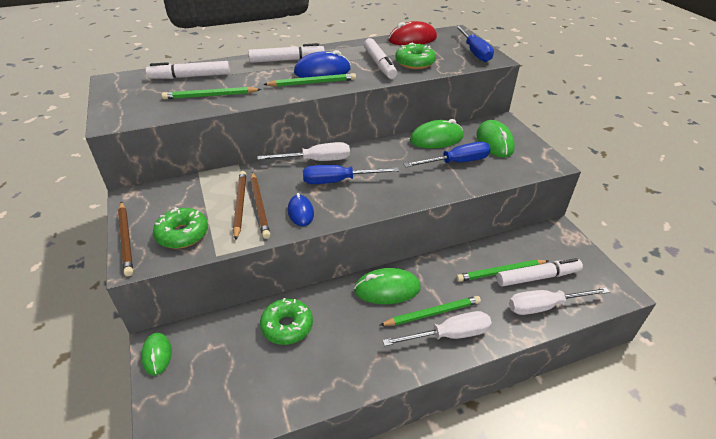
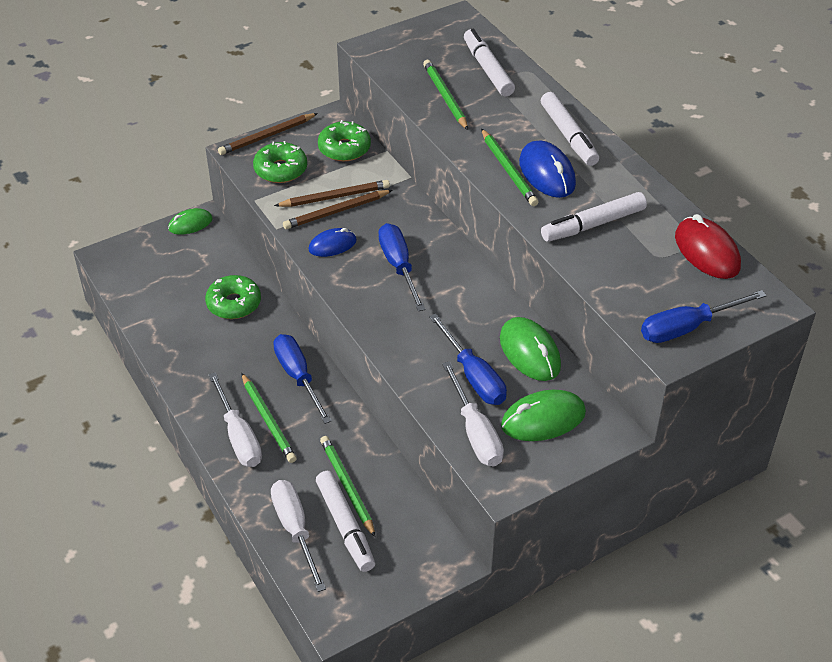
camera: 80 degrees right, 5 degrees up
(316, 160) = (437, 240): white screwdriver -> white screwdriver (475, 432)
(387, 289) = (298, 377): green mouse -> blue screwdriver
(414, 63) = (614, 260): green donut -> green donut (344, 148)

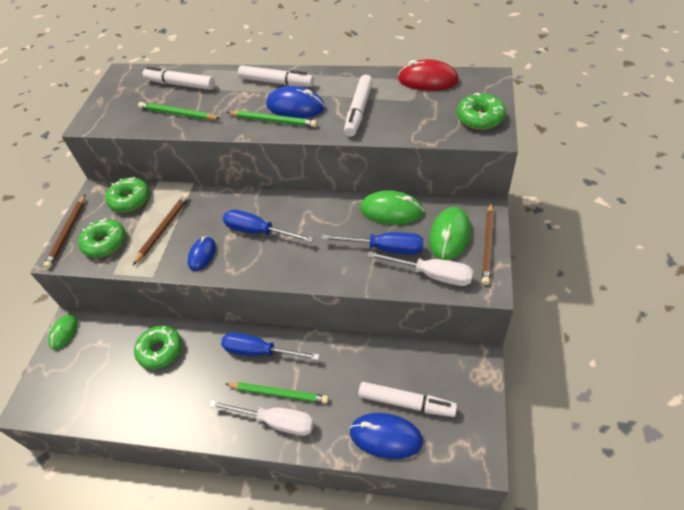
camera: 45 degrees left, 5 degrees up
(295, 530) = (385, 437): white screwdriver -> blue mouse
(336, 211) = (177, 235): brown pencil -> brown pencil (487, 244)
(347, 486) = (375, 380): green pencil -> none
(687, 328) = (480, 118): blue screwdriver -> green donut

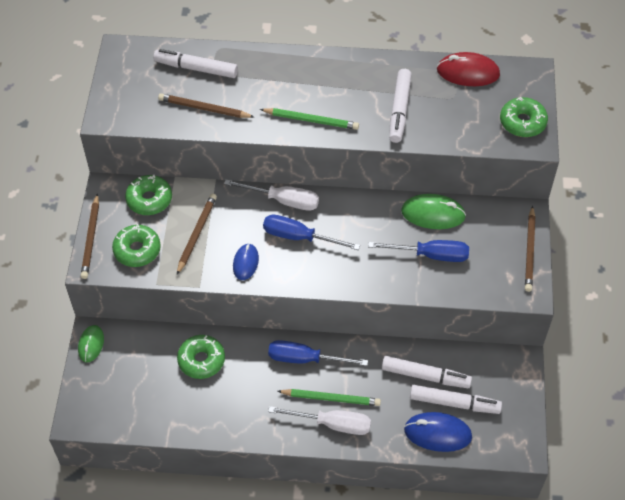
camera: 10 degrees left, 5 degrees up
(178, 114) = (204, 108): green pencil -> brown pencil
(276, 82) = (304, 69): white marker -> white marker (425, 376)
(295, 107) = (332, 103): blue mouse -> none
(431, 274) = (477, 282): white screwdriver -> white screwdriver (283, 200)
(449, 235) = (492, 241): green mouse -> none

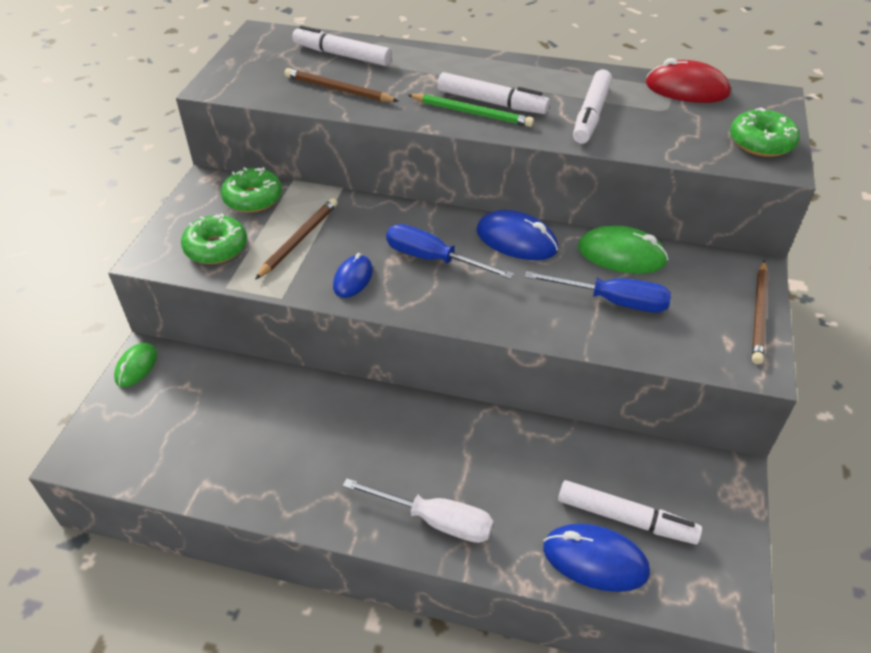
camera: 10 degrees right, 10 degrees down
(91, 238) = (163, 228): brown pencil -> none
(201, 360) = (273, 406): green donut -> none
(283, 200) = (422, 218): white screwdriver -> none
(305, 359) = (415, 425): blue screwdriver -> none
(331, 398) = (440, 483): green pencil -> none
(356, 211) = (516, 240): none -> blue mouse
(425, 376) = (585, 473): white marker -> white marker (491, 102)

